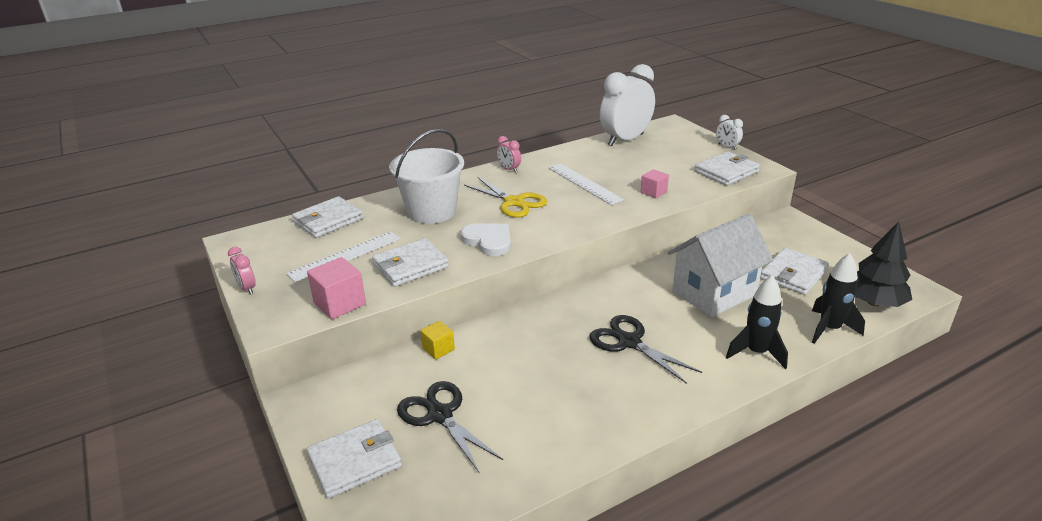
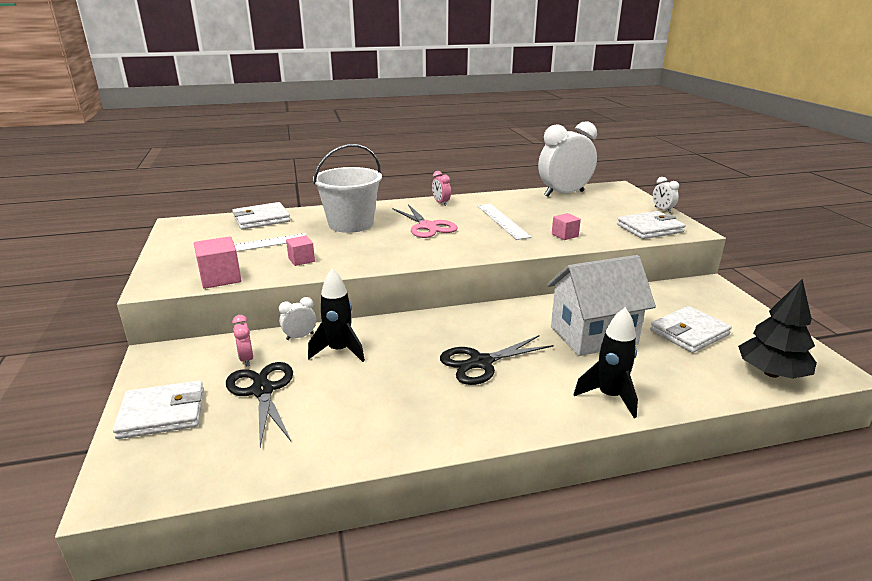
camera: 15 degrees right, 5 degrees down
(247, 288) = (158, 256): pink clock -> pink clock (246, 359)
(410, 266) = (301, 260): white wallet -> pink cube
(438, 349) = (300, 336): yellow cube -> white clock
(488, 241) = (383, 251): white heart -> none
(514, 202) = (427, 226): yellow scissors -> pink scissors
(629, 342) = (480, 363): black scissors -> black scissors turned 90 degrees counterclockwise
(829, 329) = (705, 389): black rocket -> black rocket (339, 351)

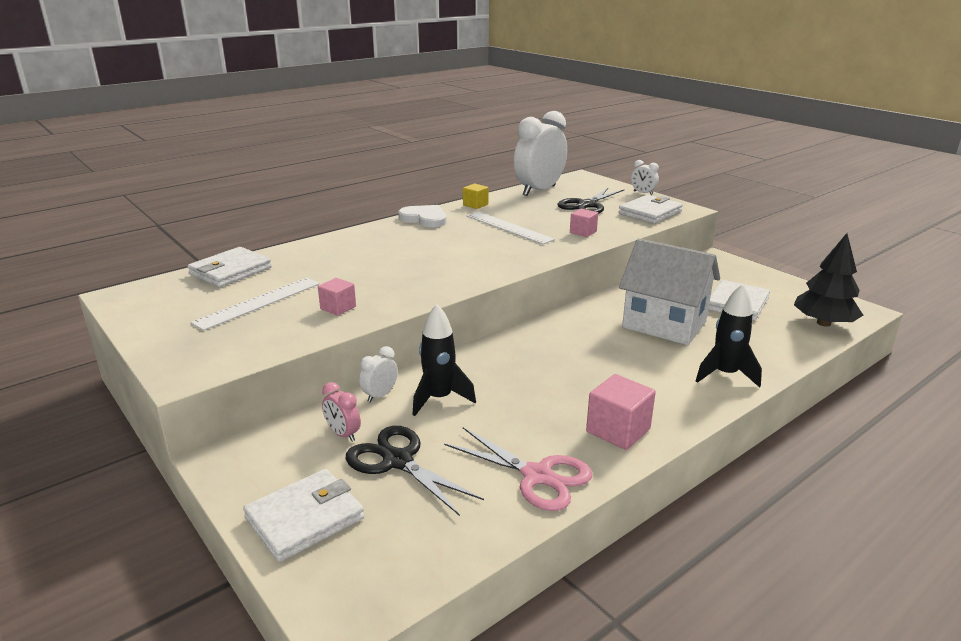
camera: 25 degrees left, 0 degrees up
(220, 278) = (262, 347): pink cube -> pink cube (618, 430)
(351, 224) = (349, 258): white bucket -> none
(427, 226) = (438, 246): pink scissors -> pink scissors (537, 476)
(441, 203) = (424, 219): pink clock -> white heart
(480, 363) = (590, 374): black scissors -> black scissors (587, 205)
(495, 198) = (475, 205): none -> yellow cube
(593, 335) = (664, 325): white house -> white house turned 75 degrees clockwise

